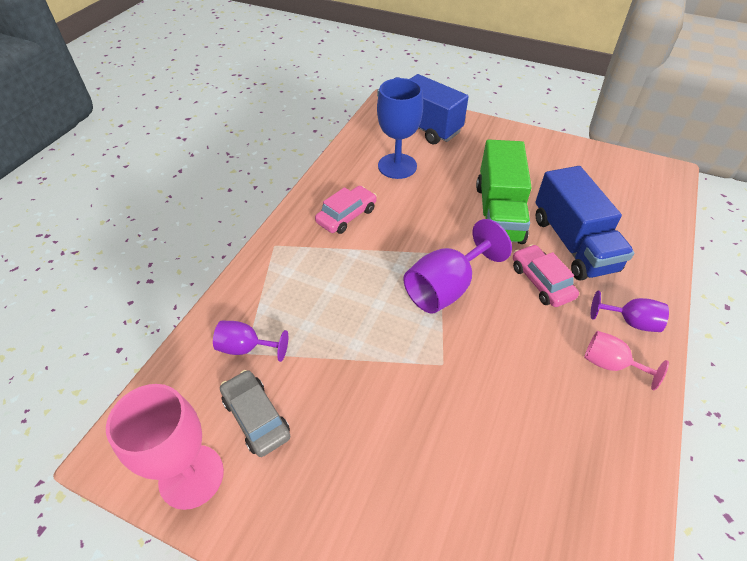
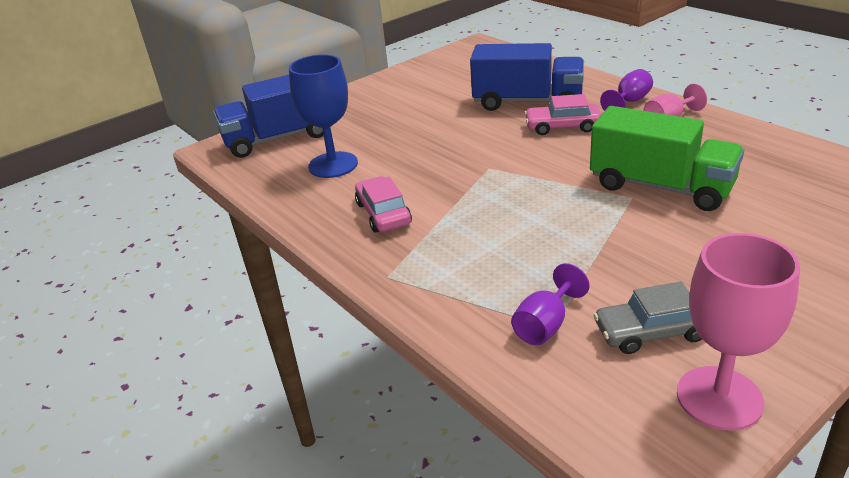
camera: 60 degrees left, 15 degrees down
(446, 288) = (538, 174): purple goblet -> none
(498, 213) = (459, 125): green truck -> green truck (660, 187)

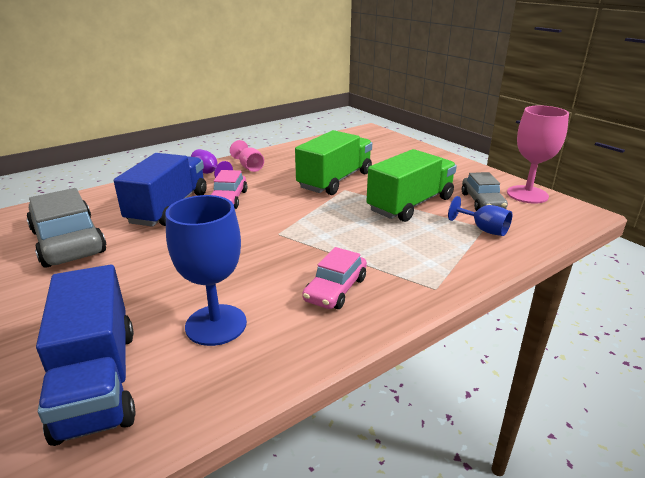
camera: 90 degrees left, 5 degrees down
(383, 213) = (335, 289): pink car -> pink car turned 45 degrees counterclockwise
(450, 80) = (68, 241): none -> grey car
(545, 325) = (483, 229): purple goblet -> blue goblet
(606, 256) = (410, 204): none -> green truck

